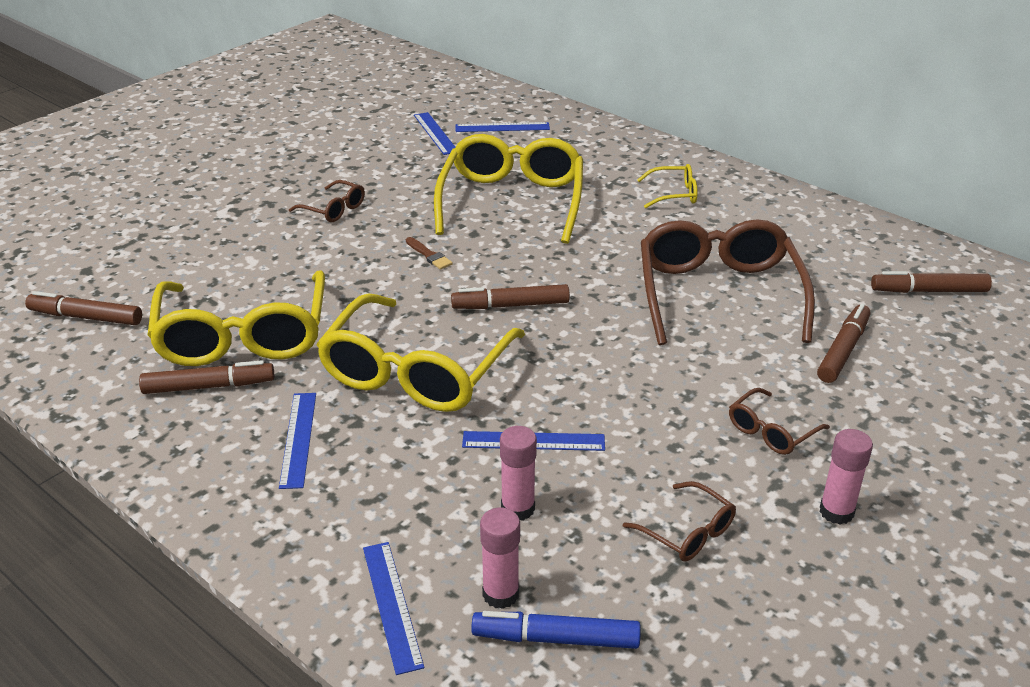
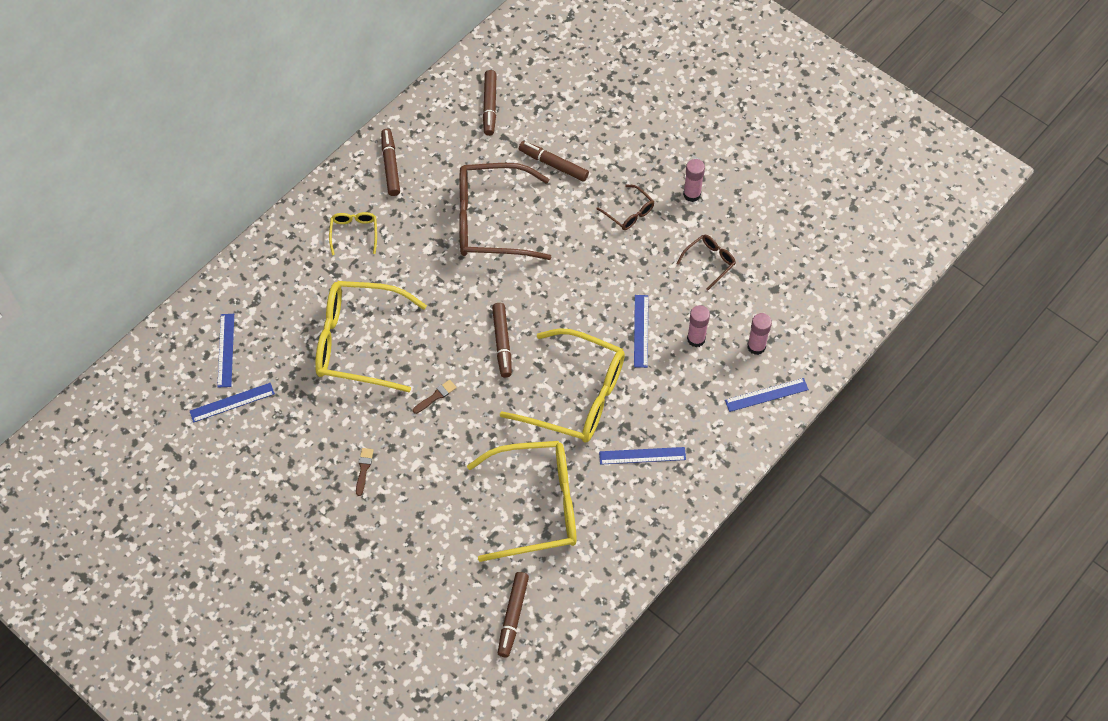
camera: 90 degrees left, 25 degrees up
(209, 386) = (592, 516): brown marker -> brown marker (390, 166)
(334, 209) = (363, 469): brown glasses -> brown brush
(556, 638) = (782, 323): blue marker -> none

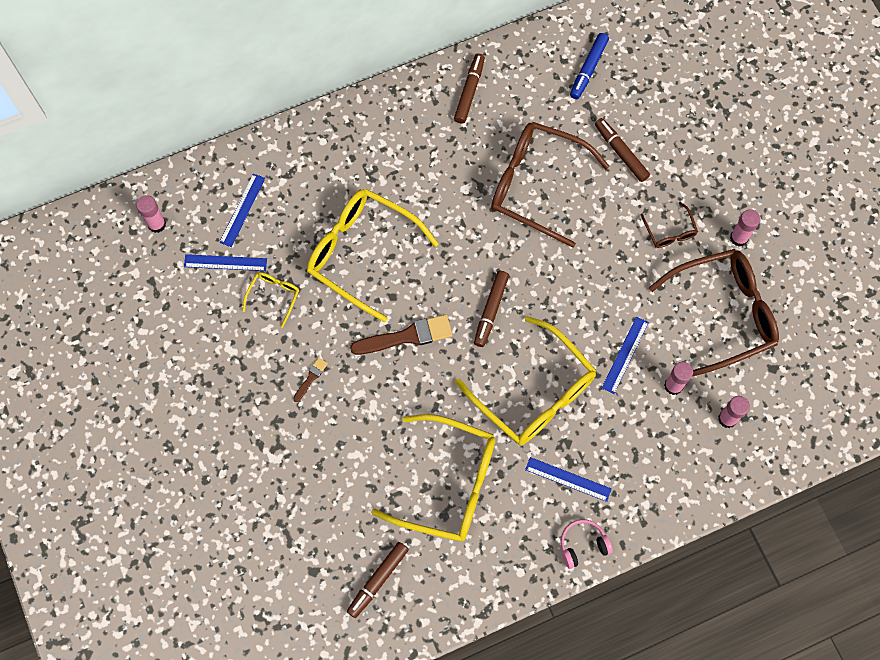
camera: 25 degrees right, 10 degrees up
(148, 395) = (157, 224): none -> pink glue stick
(354, 233) = (406, 144): yellow glasses -> yellow glasses (274, 296)
(436, 396) = (407, 336): brown brush -> brown brush, size x2.05
(490, 106) = (588, 69): brown marker -> blue marker
(682, 505) = (583, 545): none -> pink headphones
(709, 262) = (723, 314): brown glasses -> brown glasses, size x2.25
(766, 395) = (714, 471): blue ruler -> none

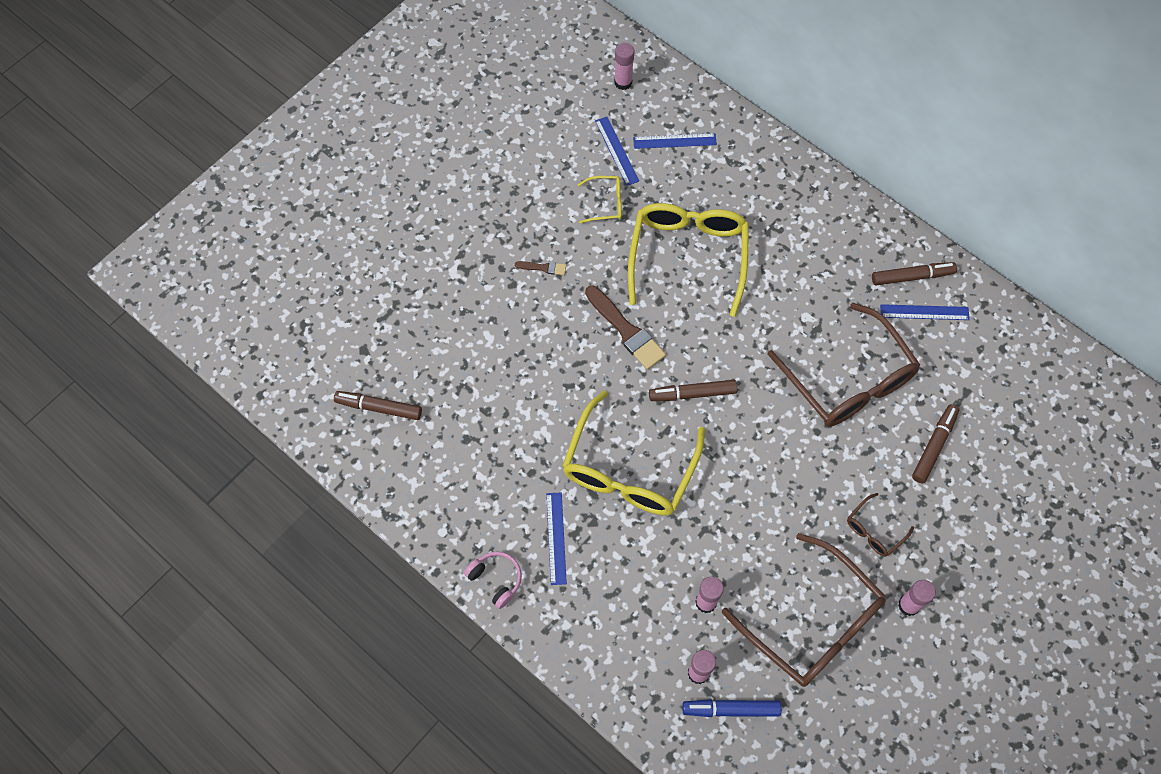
camera: 65 degrees right, 5 degrees down
(448, 484) = (499, 429): yellow glasses -> none
(536, 185) = (848, 380): brown glasses -> brown glasses turned 150 degrees clockwise
(588, 69) = (1008, 376): blue marker -> blue marker (731, 709)
(625, 355) = (714, 540): blue ruler -> blue ruler (924, 312)

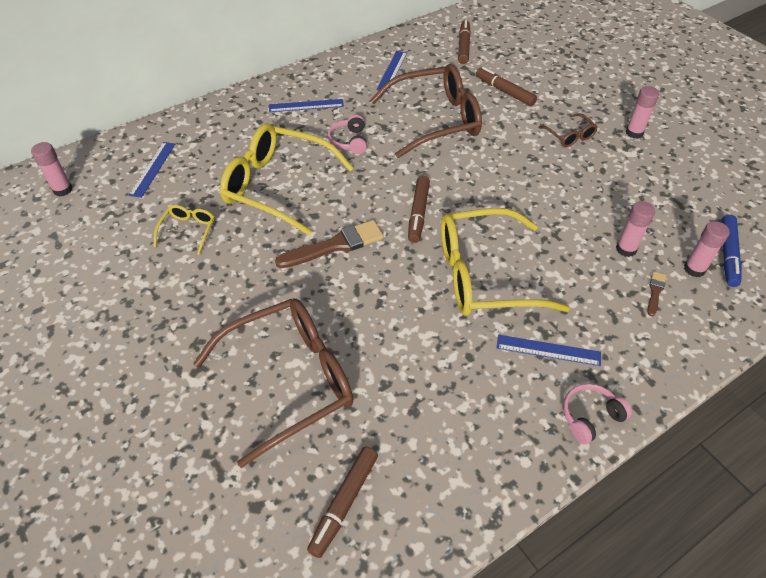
camera: 75 degrees left, 15 degrees down
(543, 268) = (234, 296): brown brush -> brown brush (655, 292)
(616, 151) = (135, 210): blue ruler -> blue ruler (306, 106)
(629, 469) = (484, 275): yellow glasses -> yellow glasses turned 135 degrees clockwise
(779, 301) = (349, 141): none -> pink headphones
(813, 623) = (647, 187): brown glasses -> brown glasses (290, 380)
(912, 276) = (359, 69): brown marker -> brown marker (463, 46)

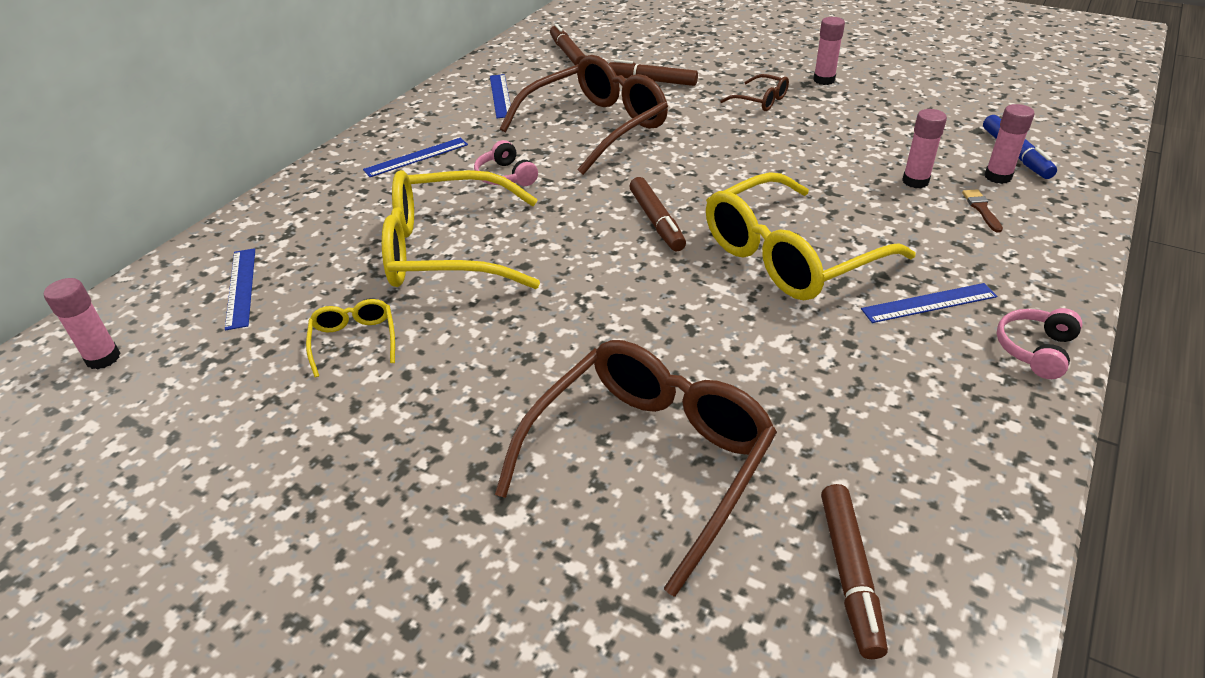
camera: 25 degrees left, 10 degrees down
(335, 245) = (580, 287): brown brush -> none

